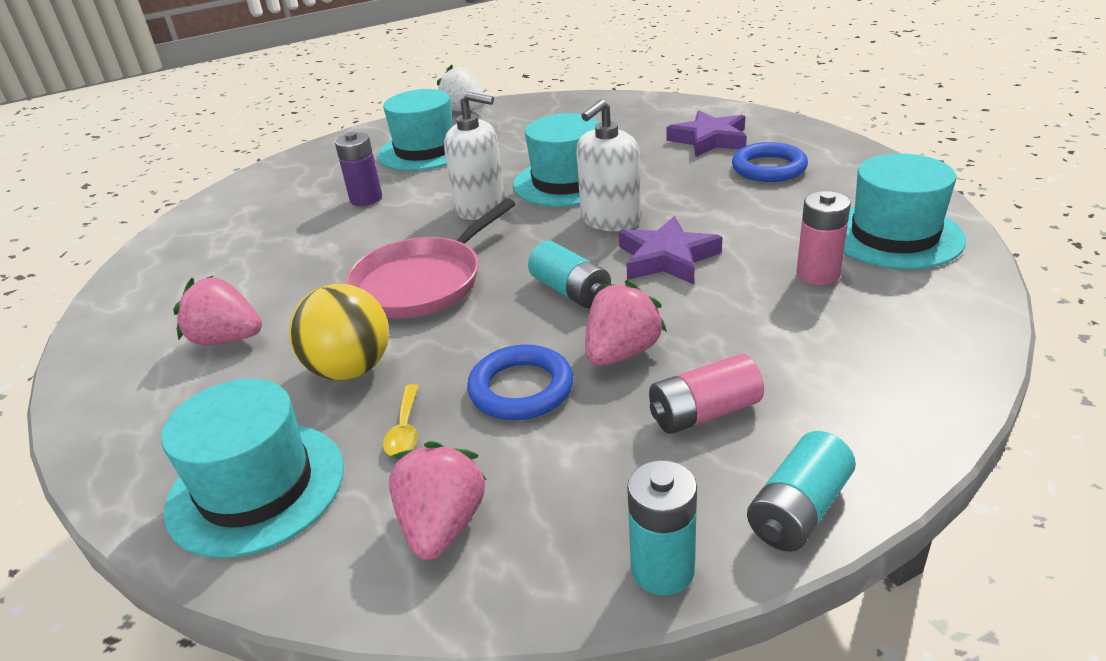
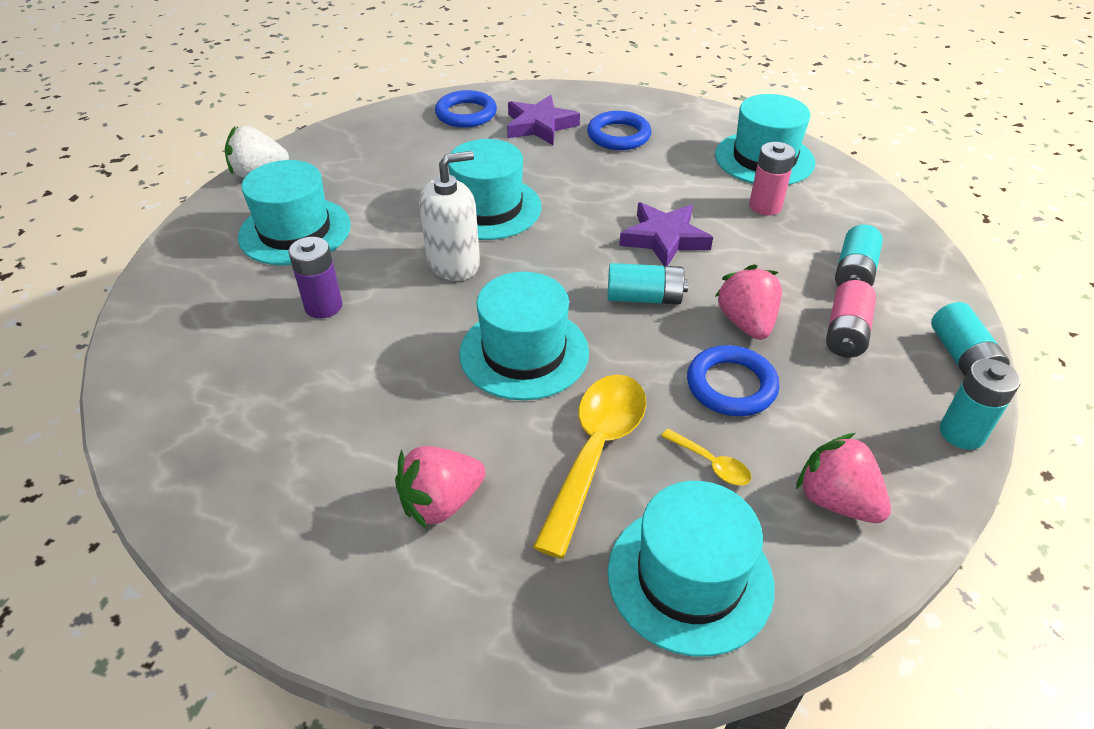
camera: 50 degrees left, 10 degrees up
(351, 369) = (595, 452): yellow ball -> yellow spoon
(423, 283) = (524, 352): pink pan -> turquoise hat
(610, 220) = (577, 226): white soap dispenser -> none
(663, 115) = (466, 114): none -> blue ring
(812, 371) = (854, 273): none -> turquoise battery

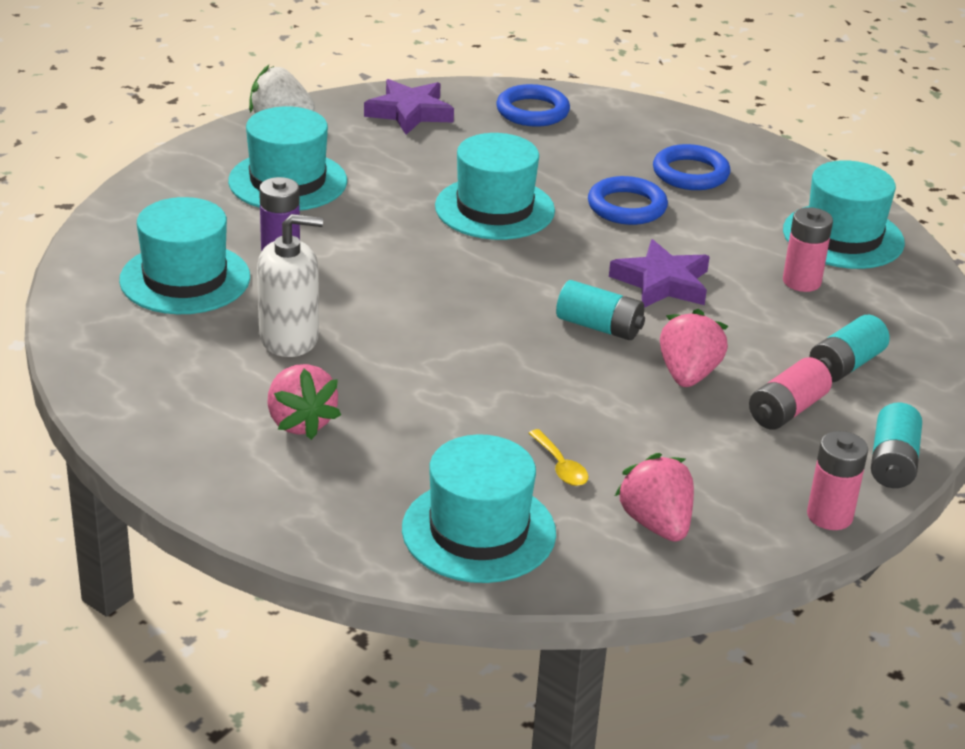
camera: 20 degrees right, 10 degrees down
(441, 502) = (300, 422): pink strawberry -> pink strawberry turned 105 degrees counterclockwise
(453, 263) = (427, 248): white soap dispenser -> white soap dispenser (289, 338)
(524, 352) = (446, 338): turquoise hat -> turquoise hat (185, 279)
(539, 126) = (607, 142): purple star -> purple star (409, 112)
(595, 452) = (459, 428): yellow spoon -> none
(731, 385) = (629, 417): blue ring -> blue ring (627, 207)
(961, 433) = (829, 516): turquoise battery -> pink battery

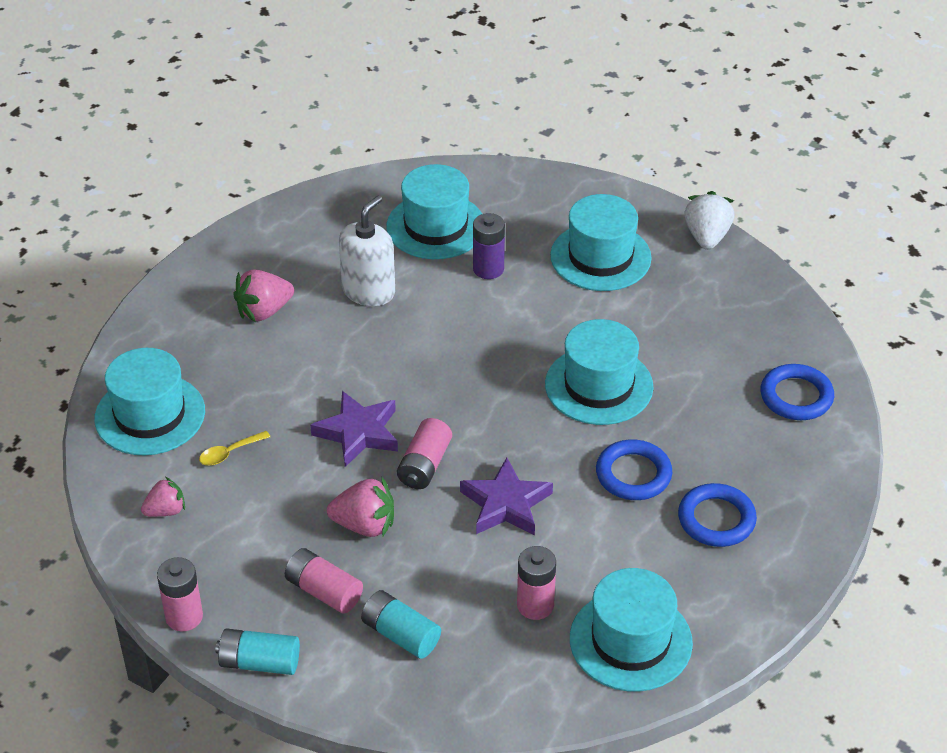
camera: 85 degrees right, 10 degrees up
(289, 338) = (368, 291): white soap dispenser -> white soap dispenser turned 135 degrees counterclockwise
(409, 112) = (755, 314): purple star -> purple star (358, 432)
(599, 327) = (424, 465): turquoise battery -> pink battery
(656, 524) = (166, 511): pink strawberry -> pink strawberry, size x0.65

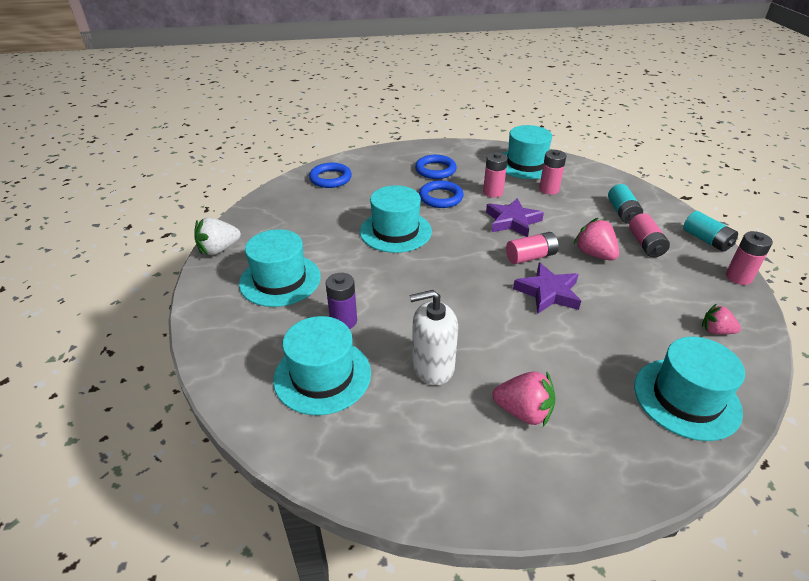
camera: 130 degrees left, 5 degrees down
(229, 453) = (643, 334): yellow spoon -> none
(591, 537) = (493, 192): none -> pink battery

